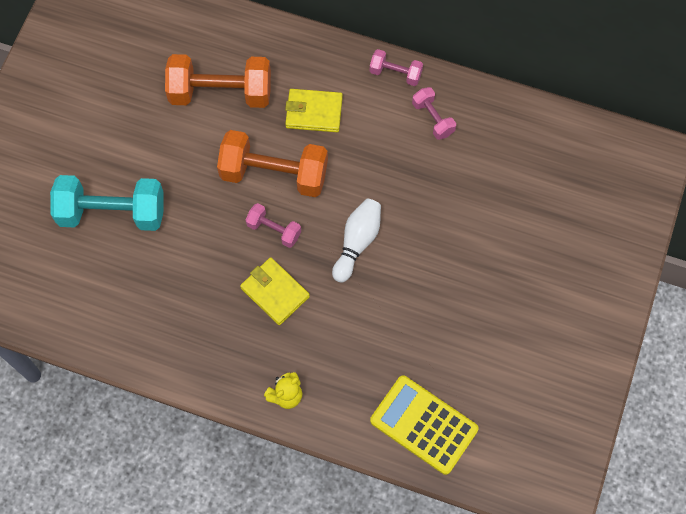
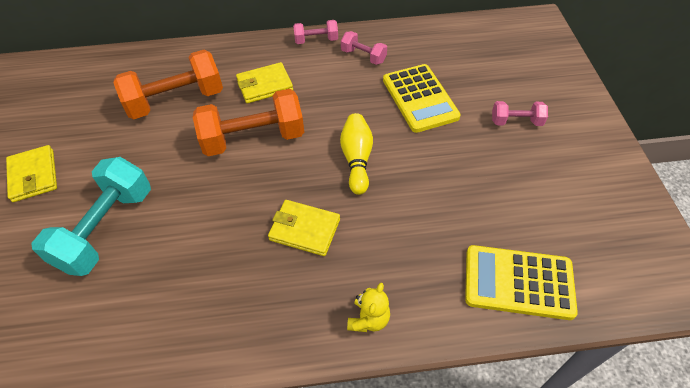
camera: 25 degrees left, 15 degrees down
(67, 125) = (33, 175): none -> yellow wallet
(112, 213) = (106, 229): turquoise dumbbell -> turquoise dumbbell turned 45 degrees counterclockwise
(274, 230) = (276, 180): pink dumbbell -> pink dumbbell (516, 121)
(357, 242) = (357, 159): white bowling pin -> yellow bowling pin
(458, 200) = (420, 98): none -> yellow calculator

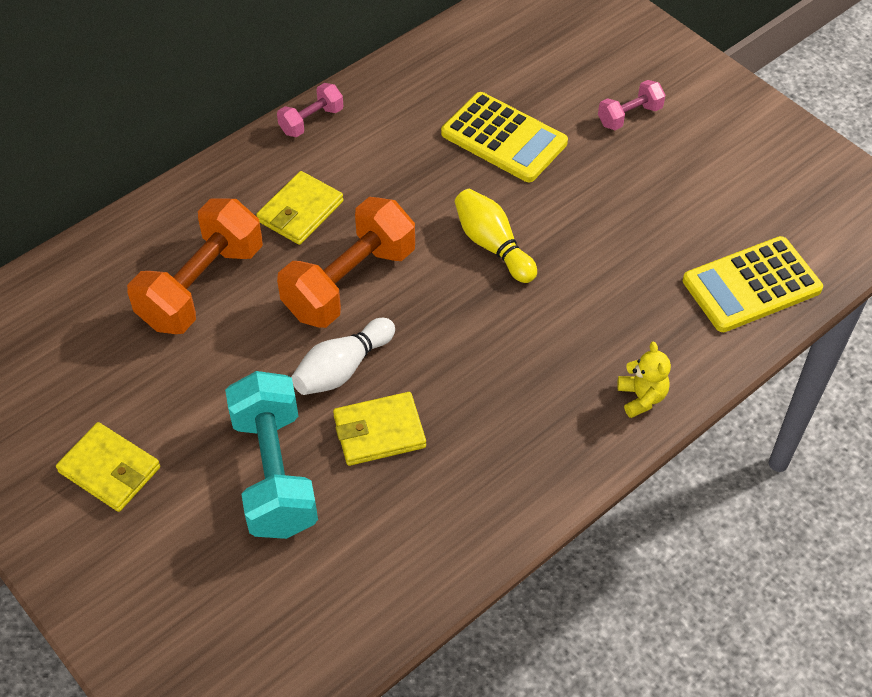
camera: 35 degrees left, 0 degrees up
(202, 187) = (342, 368): none -> white bowling pin
(304, 229) = (502, 349): yellow wallet -> yellow wallet (379, 432)
(363, 56) = (391, 115): pink dumbbell -> none

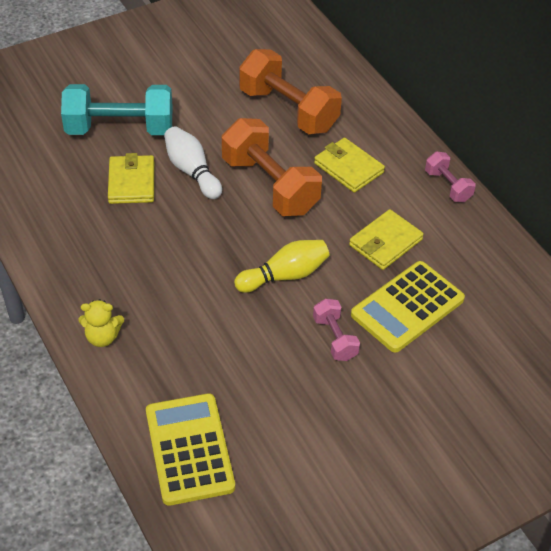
camera: 100 degrees right, 5 degrees down
(110, 470) = (152, 60): yellow wallet -> yellow wallet (385, 242)
(629, 116) = (422, 410): pink dumbbell -> pink dumbbell (335, 338)

